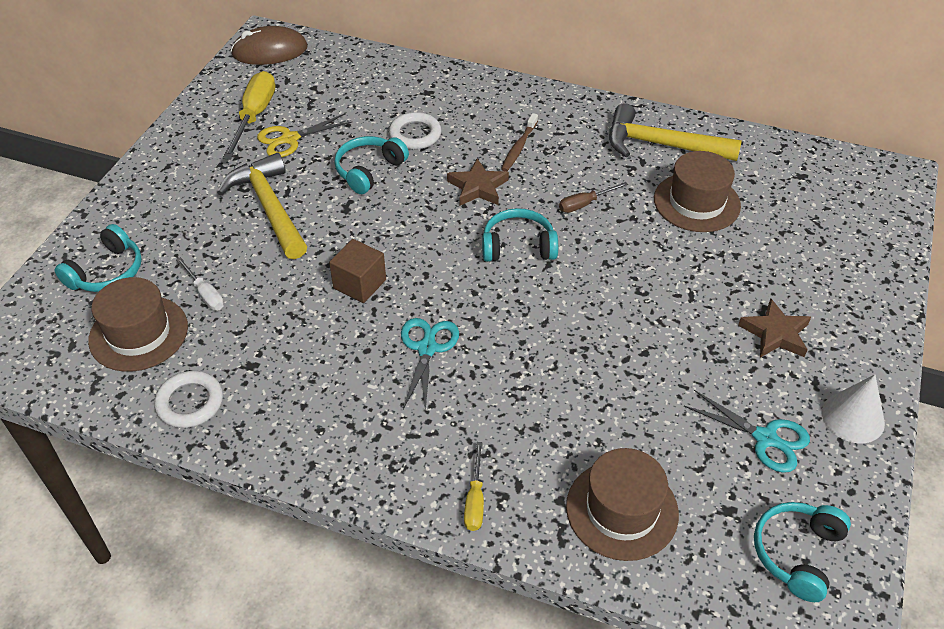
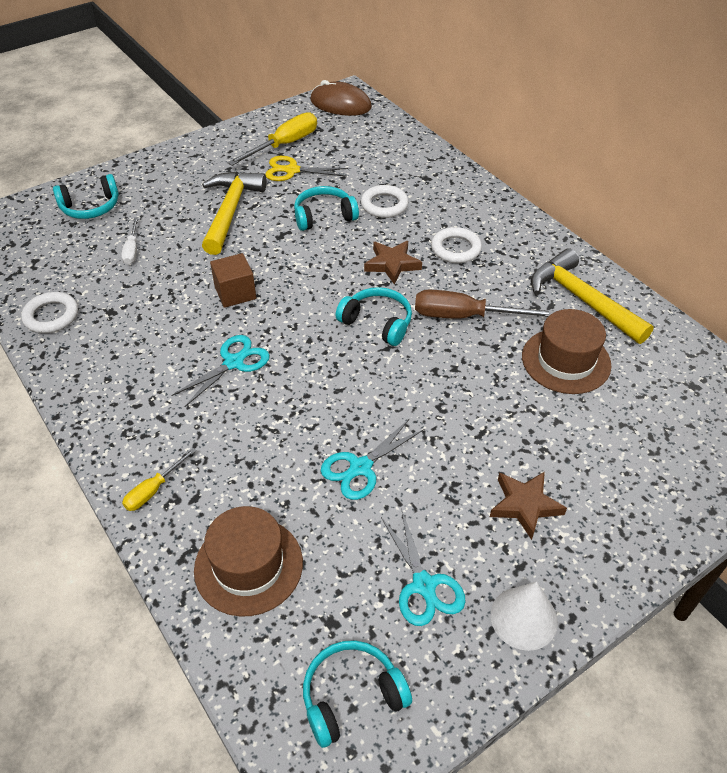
camera: 35 degrees right, 0 degrees up
(138, 333) = (68, 255): brown hat -> none
(519, 147) = (455, 249): brown toothbrush -> white ring
(585, 204) = (465, 316): brown screwdriver -> brown screwdriver, size x1.83
(628, 376) = (360, 467): none -> turquoise scissors

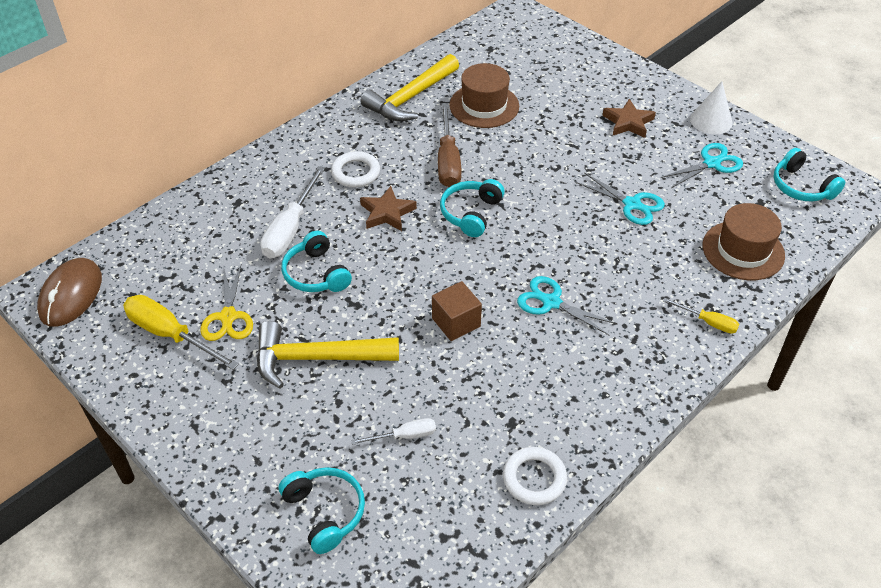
camera: 100 degrees left, 0 degrees up
(384, 205) = (290, 229): white ring -> white screwdriver

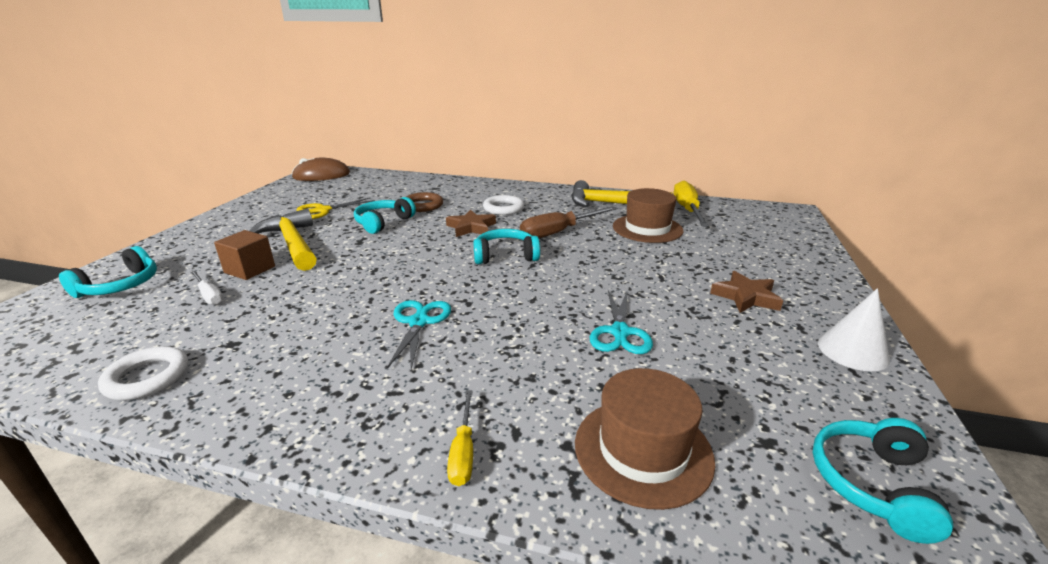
camera: 60 degrees right, 20 degrees down
(170, 334) = (299, 201): yellow screwdriver -> yellow screwdriver (687, 210)
(290, 229) = (423, 205): white screwdriver -> brown ring
(456, 322) = (361, 283): brown cube -> brown cube (250, 269)
(711, 163) = (775, 372): turquoise scissors -> none

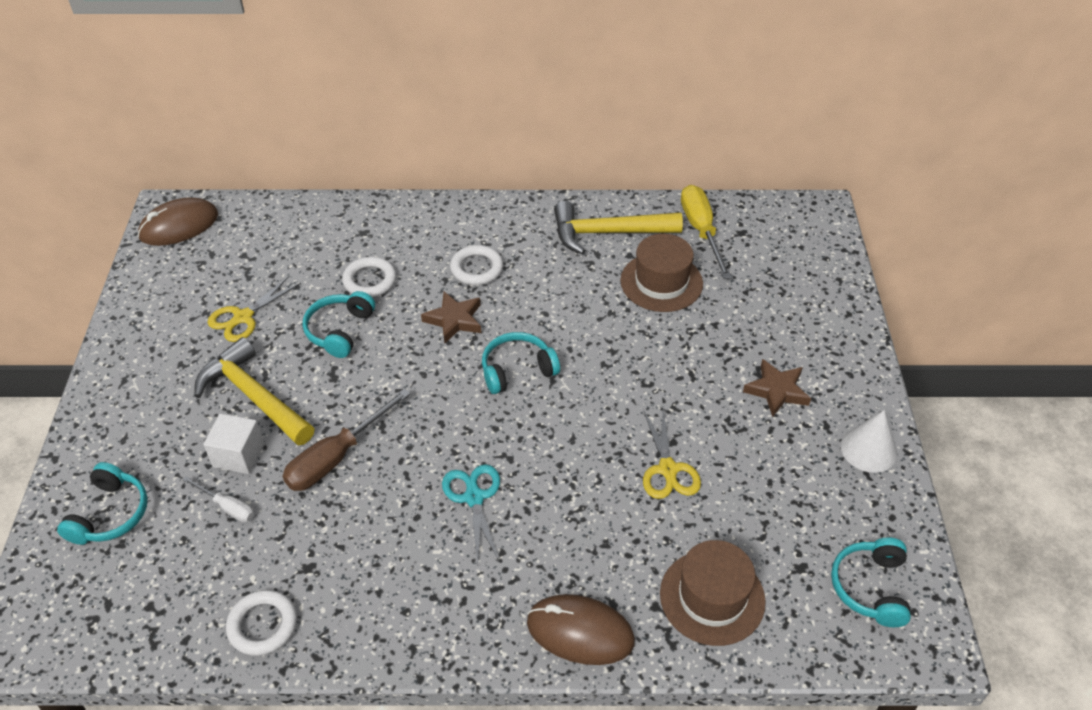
camera: 15 degrees left, 20 degrees up
(250, 269) = (238, 455): brown cube -> white cube
(423, 205) = (369, 280): brown ring -> white ring
(463, 452) = (580, 632): yellow screwdriver -> brown mouse
(558, 232) = (561, 310): brown screwdriver -> brown screwdriver (336, 457)
(620, 332) = (668, 469): turquoise scissors -> yellow scissors

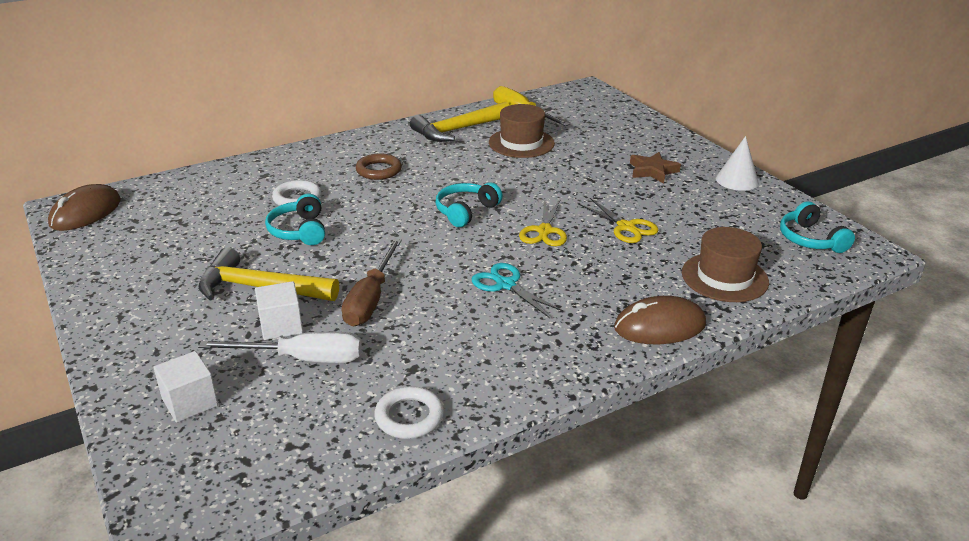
camera: 30 degrees left, 15 degrees down
(110, 514) = (190, 402): turquoise headphones -> white cube
(227, 507) = (302, 359): white screwdriver -> white screwdriver, size x1.83
(243, 317) = (203, 247): yellow scissors -> yellow scissors (544, 231)
(454, 320) = (389, 200): brown star -> none
(476, 268) = (379, 170): white ring -> brown ring

